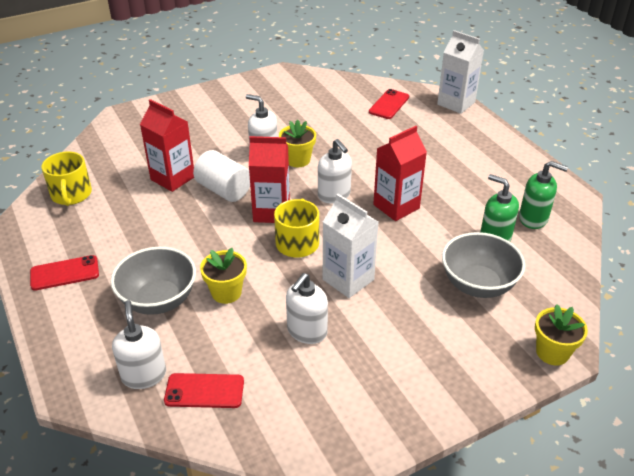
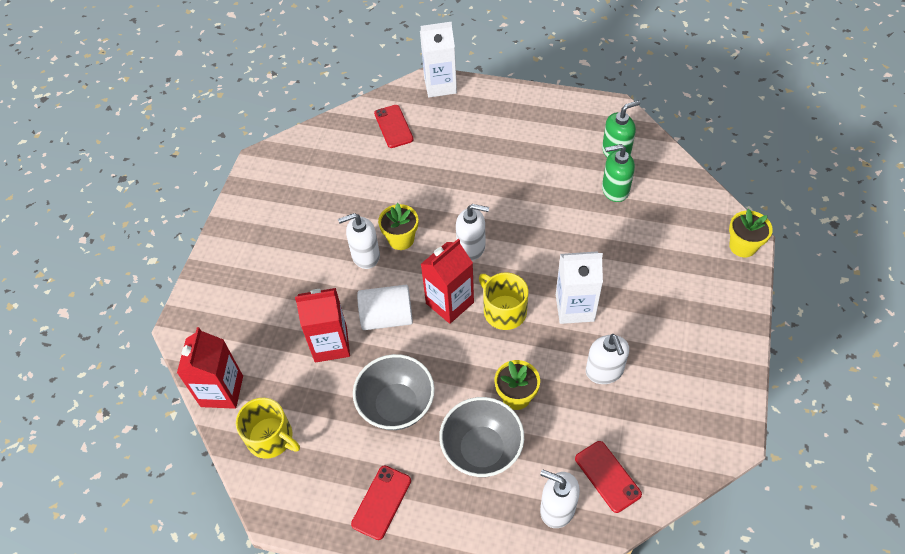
camera: 45 degrees left, 15 degrees up
(204, 391) = (607, 476): red phone -> red phone turned 75 degrees counterclockwise
(396, 206) = (524, 219): red carton -> red carton (222, 391)
(478, 284) = (649, 236): grey bowl -> grey bowl (396, 405)

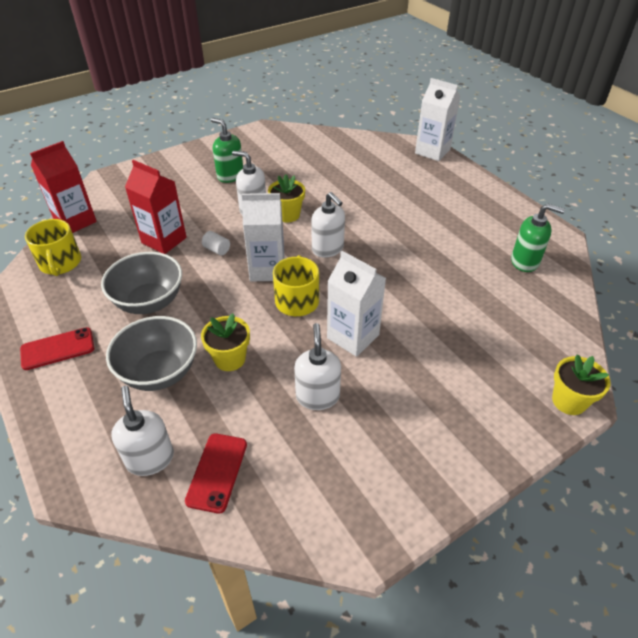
camera: 40 degrees right, 10 degrees down
(387, 317) = (217, 250): white cylinder -> white cylinder, size x0.48
(393, 126) = (369, 155): red phone -> none
(449, 303) = (267, 270): red carton -> white carton
(604, 371) = (317, 396): white soap dispenser -> white soap dispenser turned 150 degrees clockwise
(615, 190) = (491, 284): green soap dispenser -> green soap dispenser (230, 175)

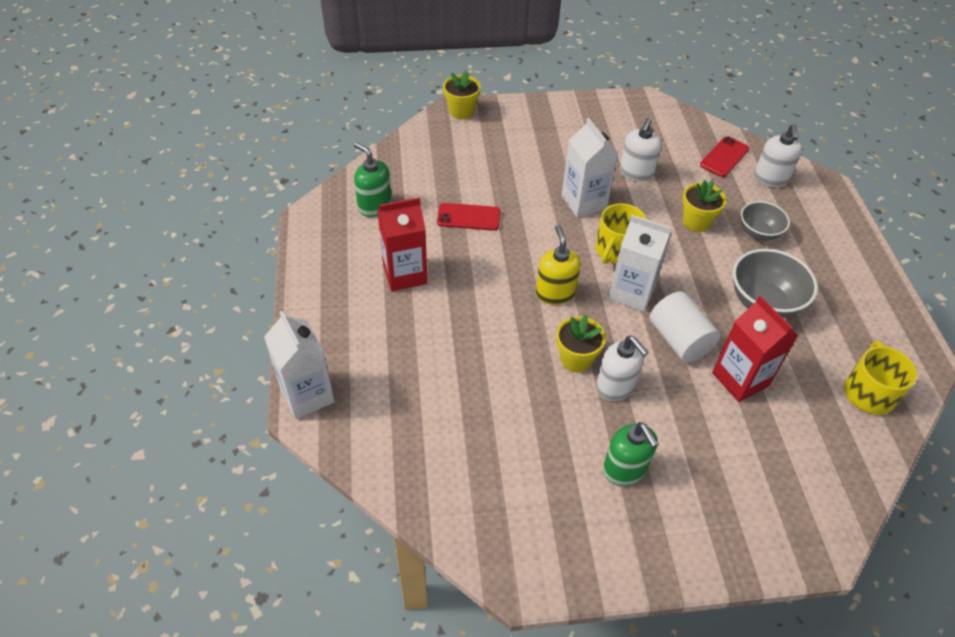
camera: 155 degrees left, 5 degrees up
(58, 349) = (853, 285): red phone -> red phone (468, 217)
(75, 221) = (860, 462): red carton -> red carton (405, 274)
(159, 372) = (758, 232): grey bowl -> grey bowl, size x0.63
(217, 250) = (679, 340): white cylinder -> white cylinder, size x2.07
(328, 249) = (555, 293): white soap dispenser -> yellow soap dispenser

